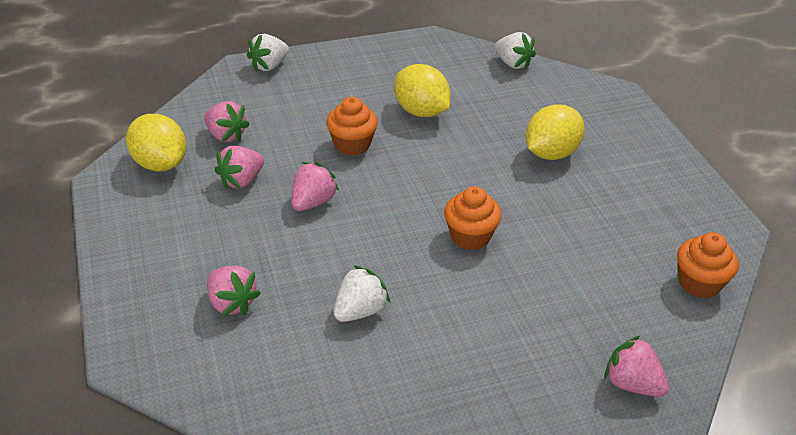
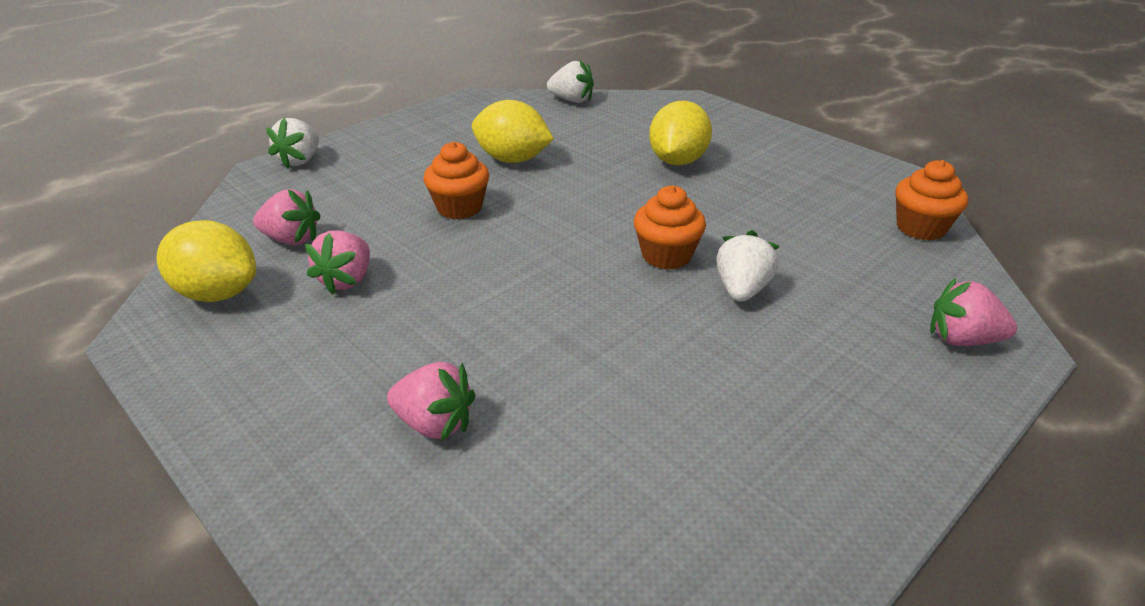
camera: 25 degrees left, 5 degrees down
(313, 202) = (457, 276): pink strawberry -> none
(360, 311) = (610, 372): white strawberry -> white strawberry (742, 290)

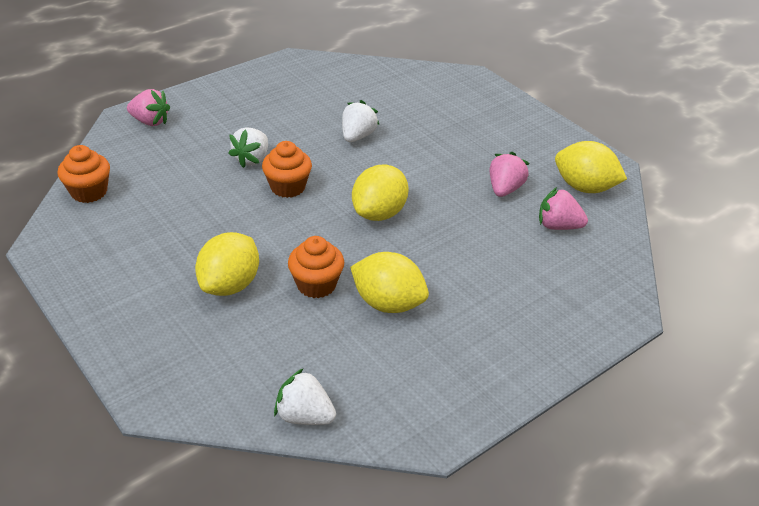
camera: 175 degrees left, 5 degrees up
(300, 160) = (598, 323): white strawberry -> white strawberry (357, 136)
(434, 424) = (437, 111): pink strawberry -> none
(459, 208) = (435, 245): orange cupcake -> orange cupcake (316, 284)
(531, 235) = (379, 213): none -> yellow lemon

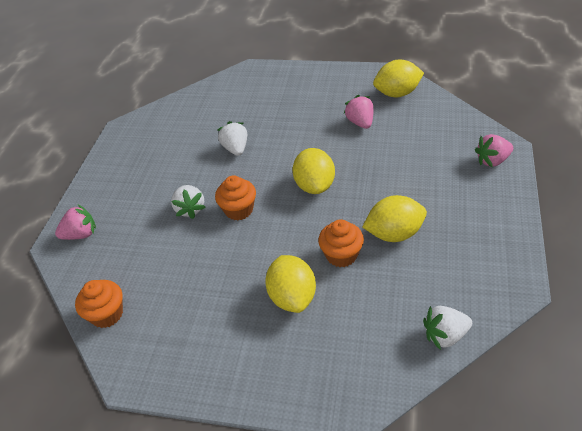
camera: 35 degrees left, 5 degrees up
(558, 226) = (414, 124): pink strawberry -> pink strawberry (492, 161)

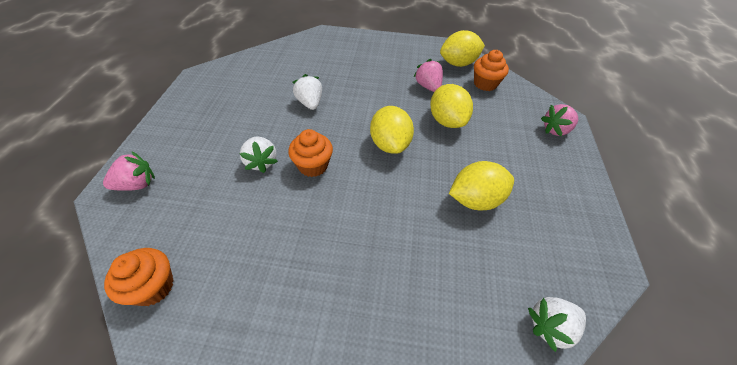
camera: 10 degrees left, 5 degrees up
(292, 297) = (374, 271): yellow lemon -> yellow lemon (447, 121)
(341, 255) = (423, 221): orange cupcake -> orange cupcake (485, 84)

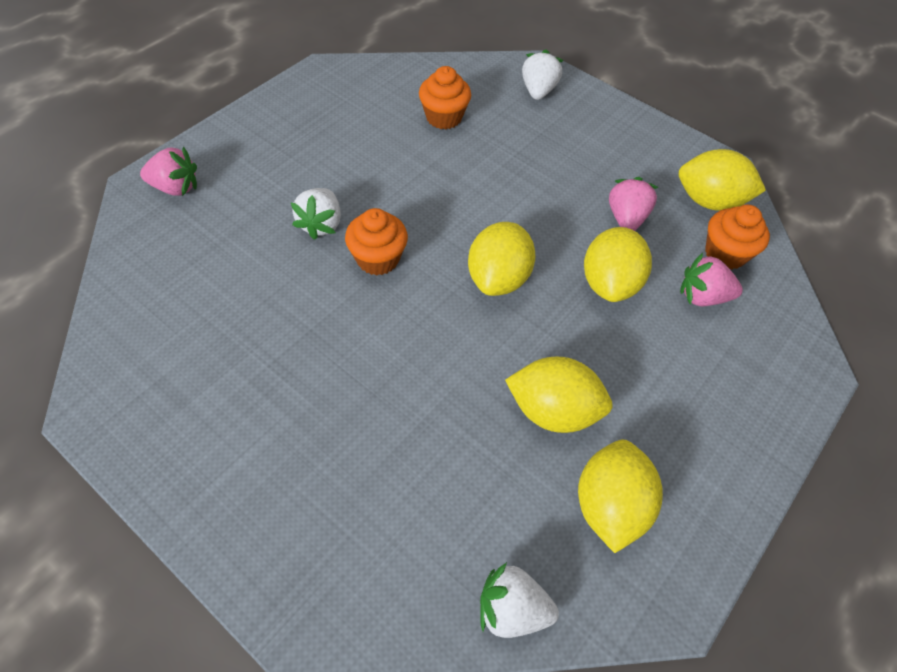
camera: 30 degrees right, 5 degrees up
(153, 287) = (127, 311): orange cupcake -> orange cupcake (444, 117)
(310, 103) = (436, 170): white strawberry -> white strawberry (538, 91)
(543, 234) = (609, 506): none -> yellow lemon
(555, 130) = (776, 379): pink strawberry -> pink strawberry (702, 296)

